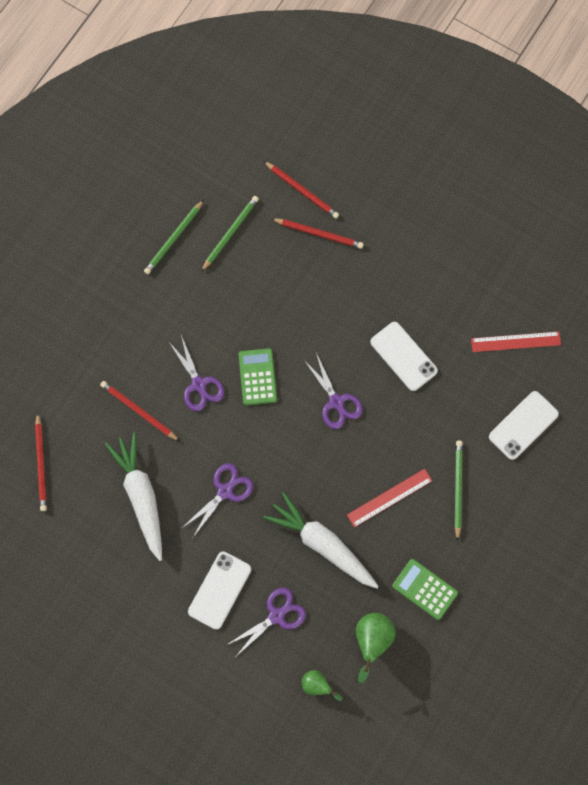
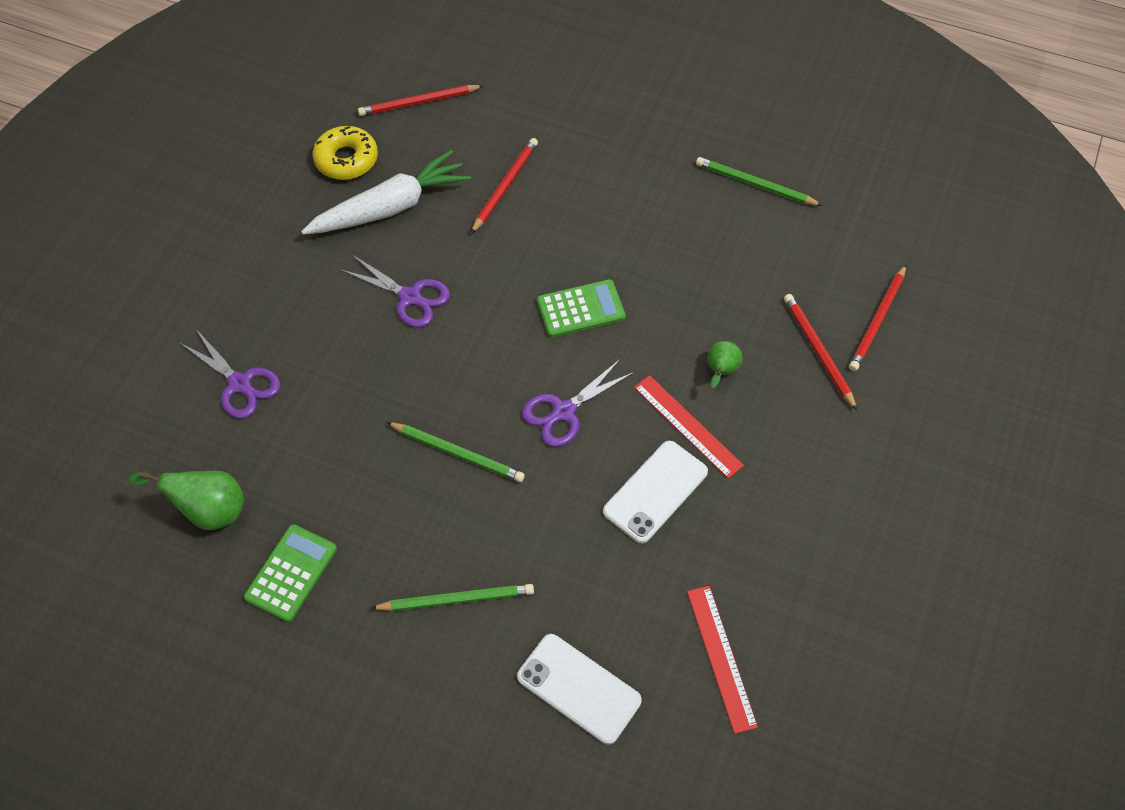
camera: 80 degrees right, 15 degrees down
(87, 524) = (346, 159): none -> yellow donut
(198, 384) = (555, 244): purple scissors -> none
(220, 590) = (271, 312): white phone -> none
(230, 233) = (783, 245): green pencil -> green pencil (457, 453)
(317, 685) = (142, 448): green pear -> green pear (721, 372)
(319, 234) = (818, 351): red pencil -> red pencil turned 150 degrees clockwise
(322, 544) = (348, 425): white carrot -> none
(389, 497) = (428, 503): red ruler -> red ruler (687, 426)

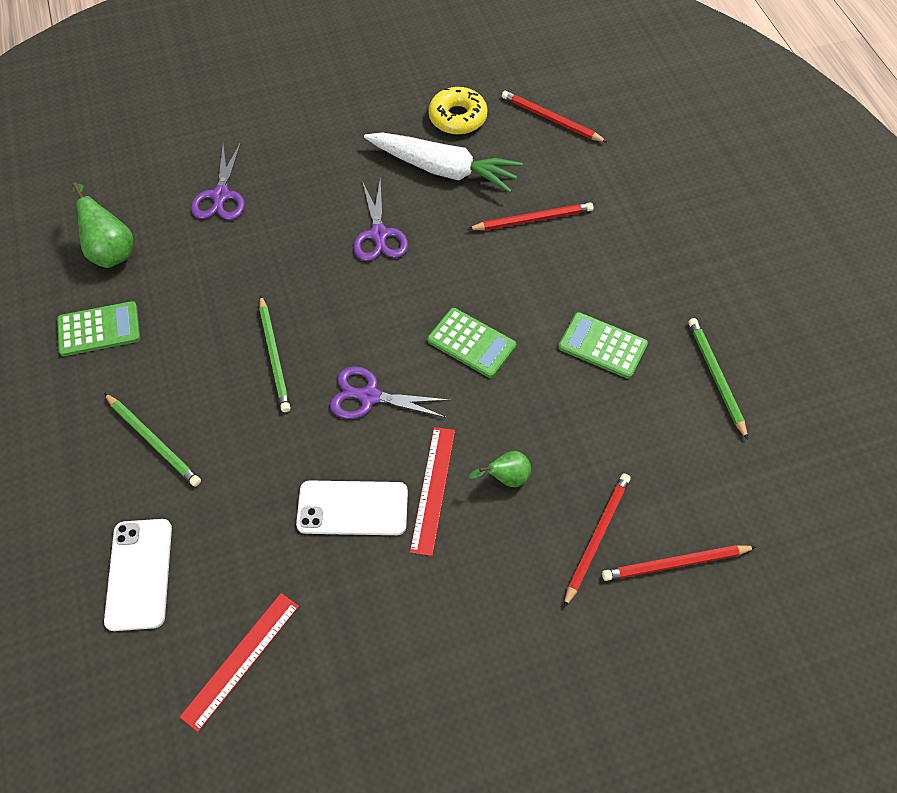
camera: 50 degrees right, 0 degrees up
(664, 230) = (602, 346): none -> green calculator

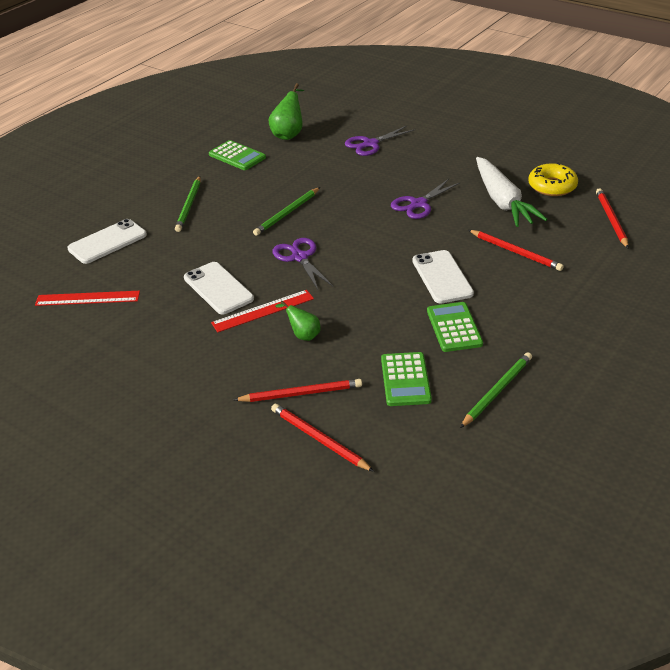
camera: 55 degrees right, 20 degrees down
(471, 343) = (385, 275): green calculator -> green calculator (405, 379)
(518, 301) = (442, 277): none -> white phone

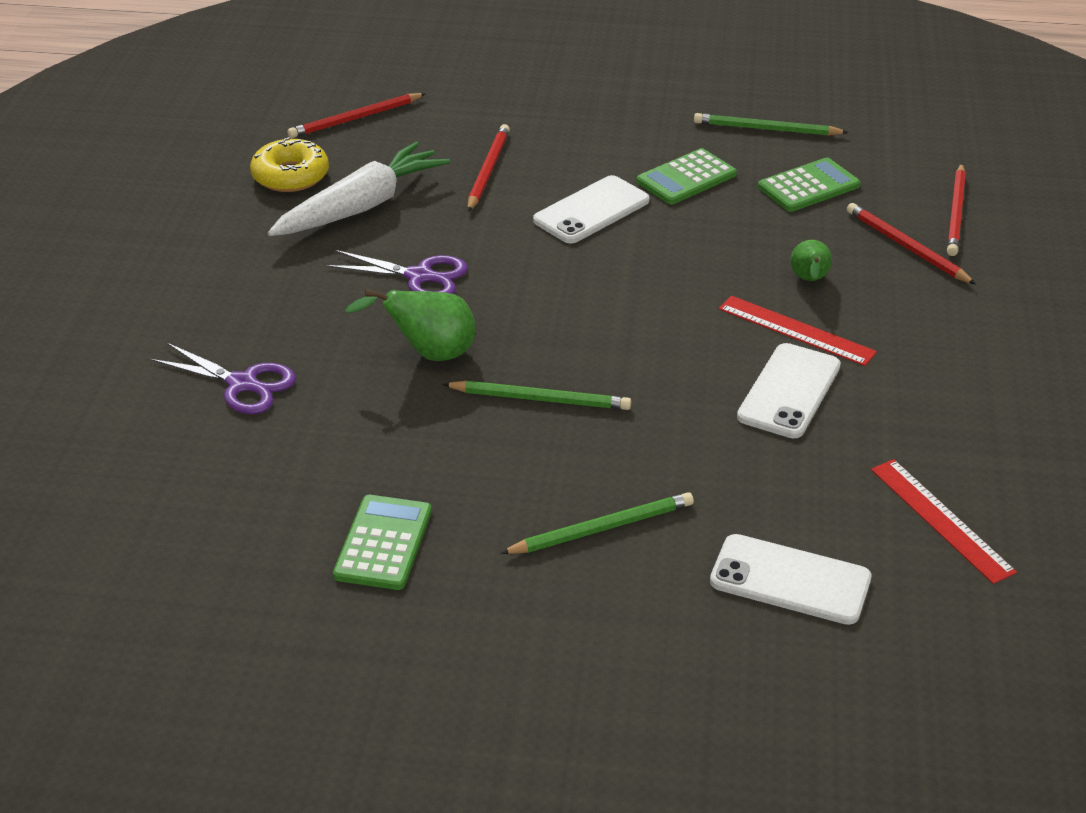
camera: 120 degrees left, 0 degrees up
(289, 134) = (252, 505): green pear -> green pear (429, 354)
(299, 257) = (648, 342): purple scissors -> none

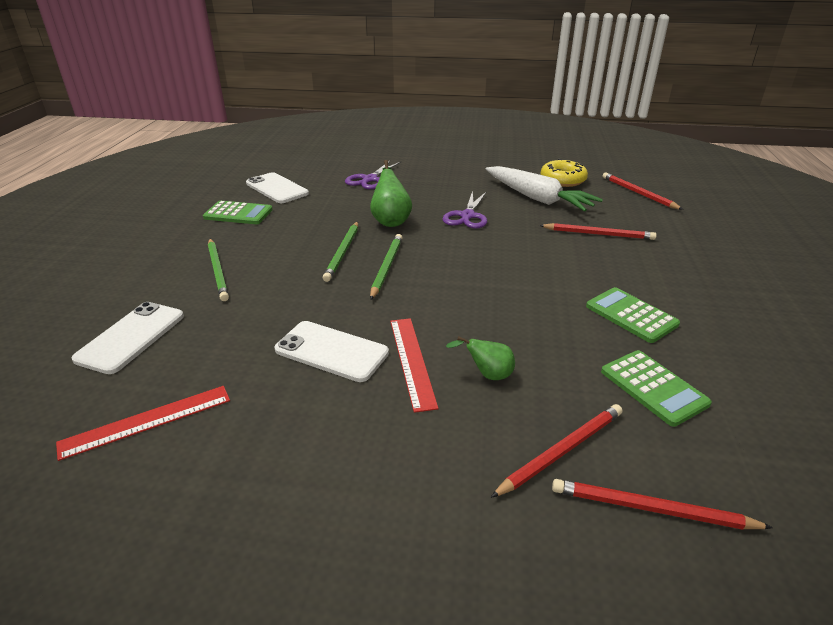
camera: 90 degrees right, 5 degrees down
(591, 210) = (562, 271): white phone -> white phone (277, 188)
(766, 129) = (751, 367): green pencil -> green pencil (386, 267)
(796, 330) = (412, 361): red ruler -> red ruler turned 45 degrees counterclockwise

